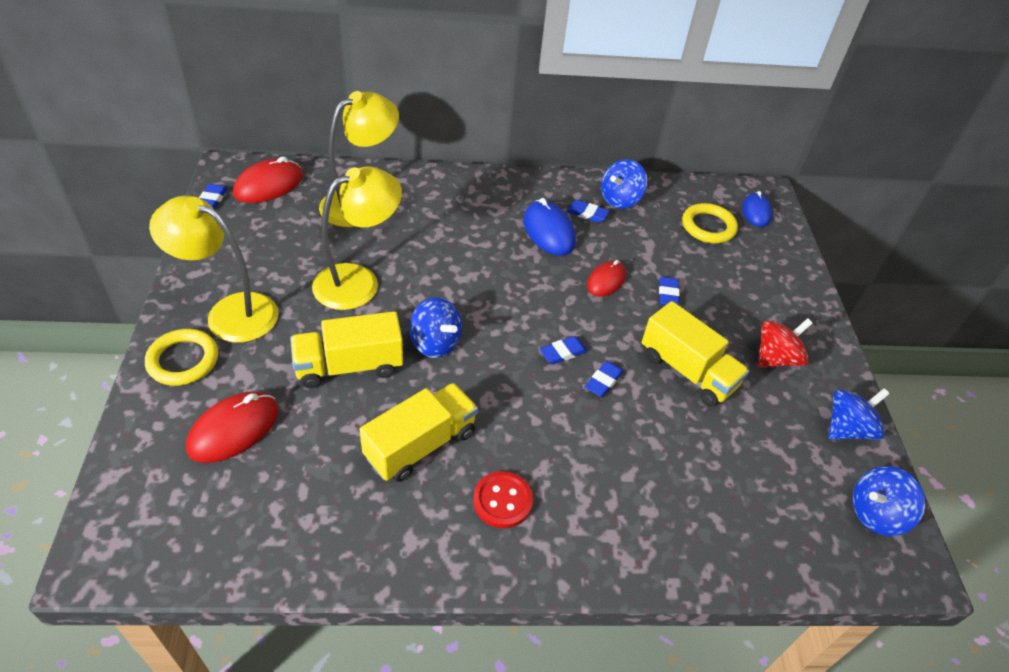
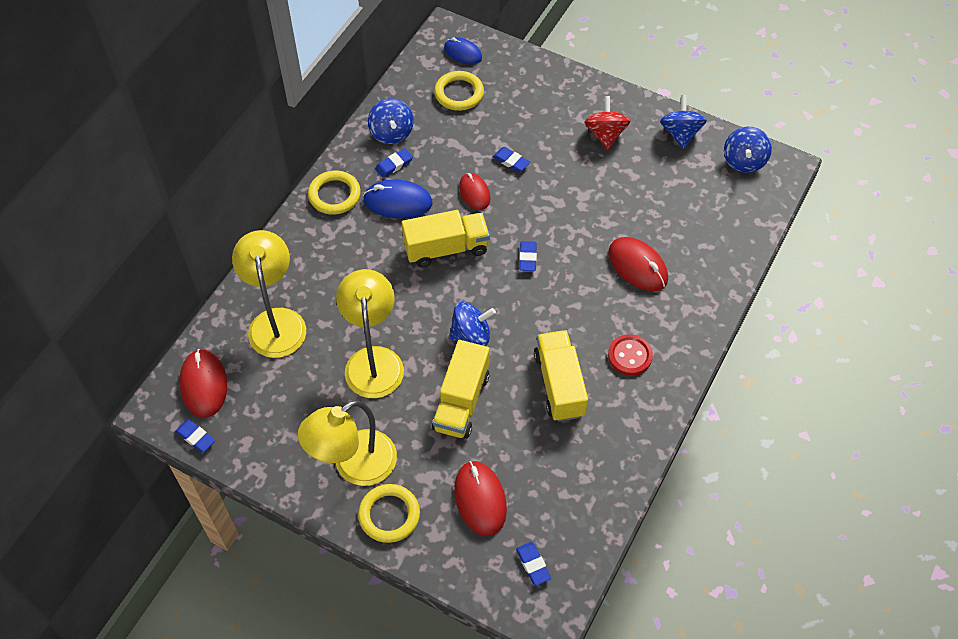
camera: 55 degrees left, 10 degrees up
(521, 189) = (334, 195): none -> yellow ring
(603, 381) = (567, 247): blue eraser -> blue eraser (533, 564)
(631, 459) = (637, 266): none -> red mouse
(687, 371) = (586, 192): yellow truck -> yellow truck (446, 248)

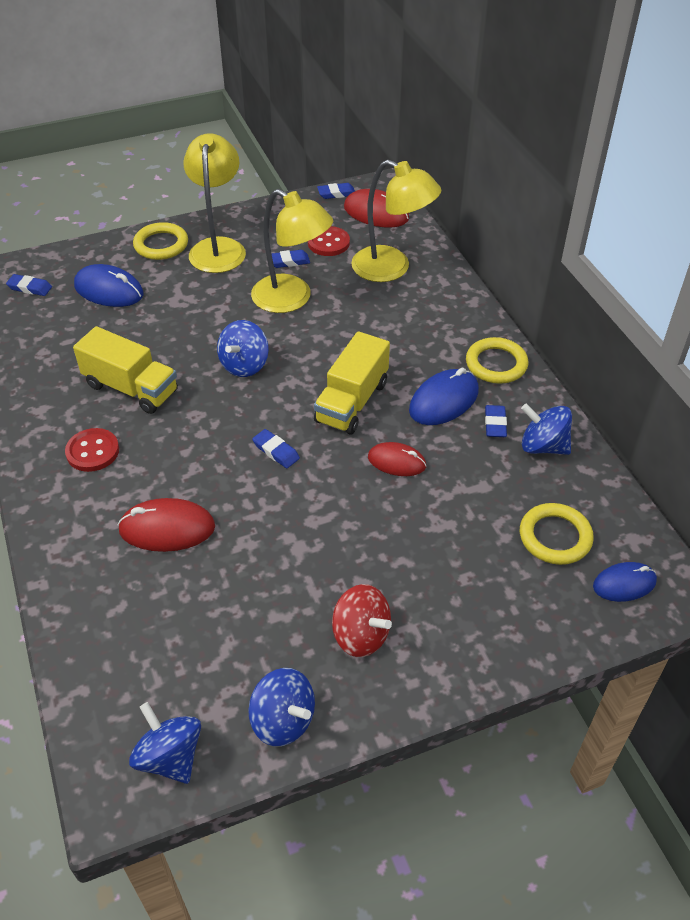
camera: 130 degrees right, 10 degrees down
(278, 389) = (328, 243): none -> red button
(461, 401) = (194, 325): yellow truck -> none
(480, 499) = (109, 290): red mouse -> blue mouse
(511, 161) = (408, 518): blue eraser -> blue eraser (289, 261)

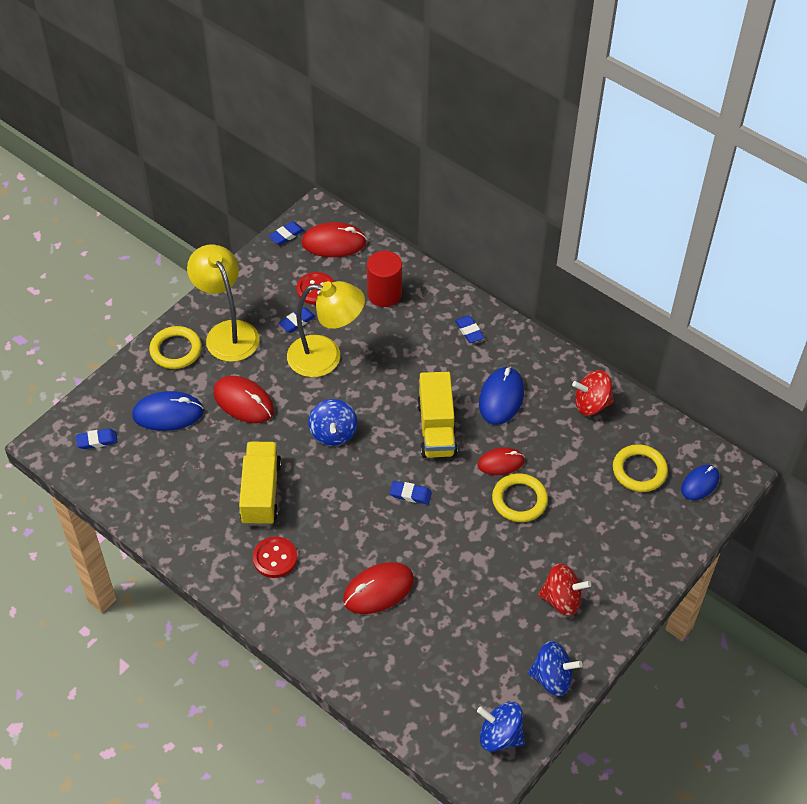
camera: 30 degrees left, 5 degrees up
(131, 388) = (261, 493): yellow truck -> yellow truck turned 90 degrees counterclockwise
(184, 306) = (243, 402): none -> red mouse
(392, 268) = (384, 294): yellow lamp -> red cylinder
(495, 424) = (548, 401): blue eraser -> blue eraser (469, 331)
(496, 364) = (518, 349): yellow ring -> yellow ring (519, 500)
(543, 446) = (591, 404): blue spinning top -> red spinning top

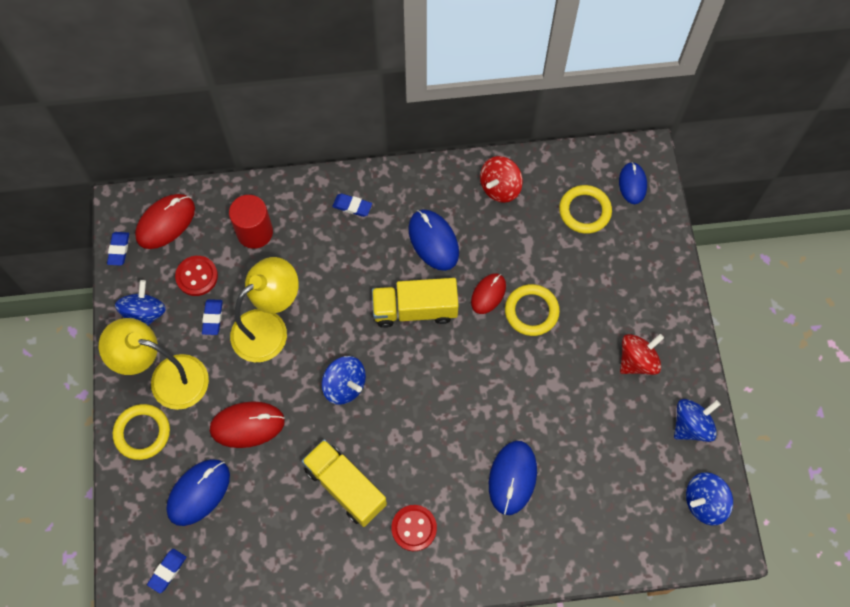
camera: 45 degrees left, 15 degrees up
(258, 285) = (145, 314): none -> blue spinning top
(378, 590) = (512, 478): red mouse -> blue mouse
(410, 494) = (453, 381): blue eraser -> none
(436, 429) = (415, 310): yellow truck -> yellow truck turned 135 degrees clockwise

